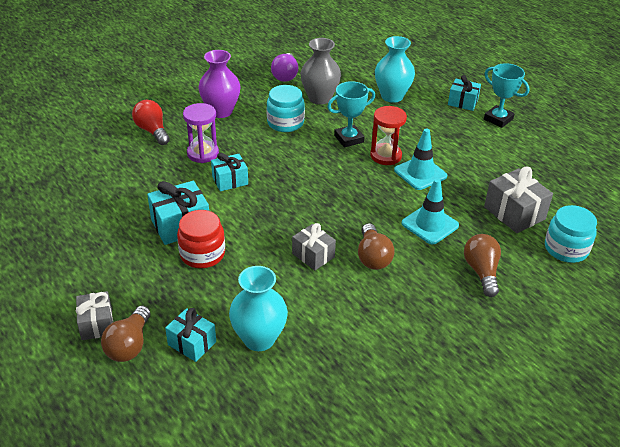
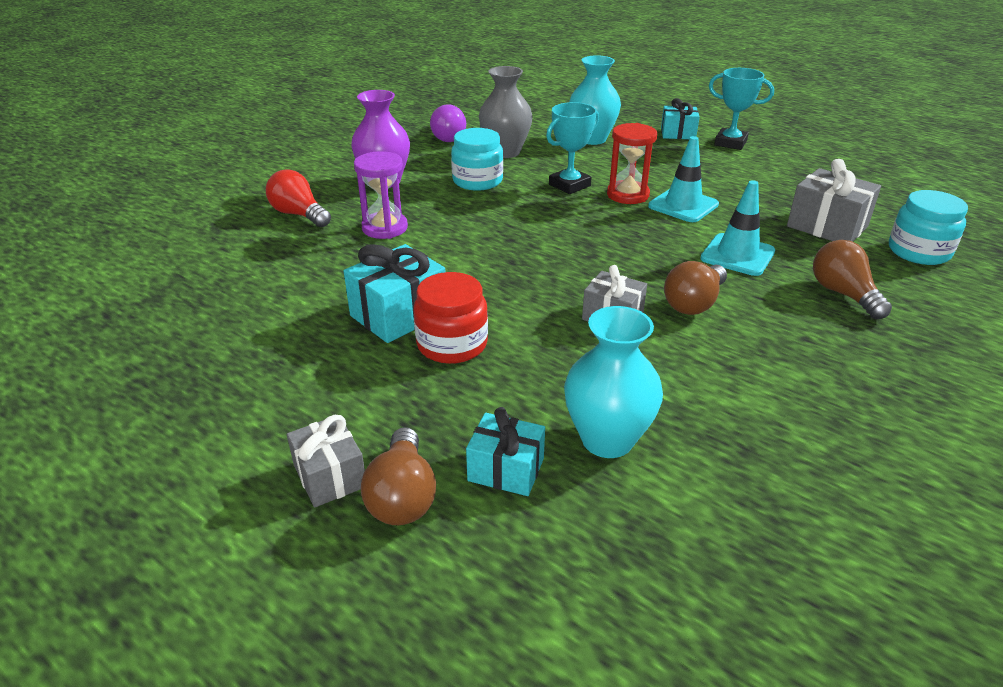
camera: 15 degrees left, 5 degrees down
(230, 180) = (440, 251): turquoise gift -> none
(373, 257) = (694, 303): brown light bulb -> brown light bulb turned 60 degrees clockwise

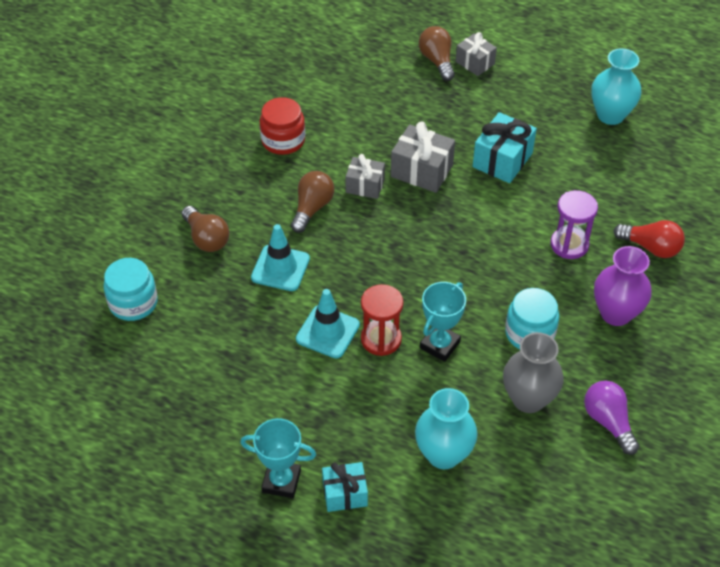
camera: 165 degrees right, 15 degrees up
(452, 344) = (457, 144): red jar -> red jar (283, 140)
(506, 469) = (396, 80): turquoise gift -> none
(607, 439) = (351, 103): turquoise vase -> turquoise vase (610, 115)
(827, 226) = (201, 324): grey gift -> grey gift (422, 171)

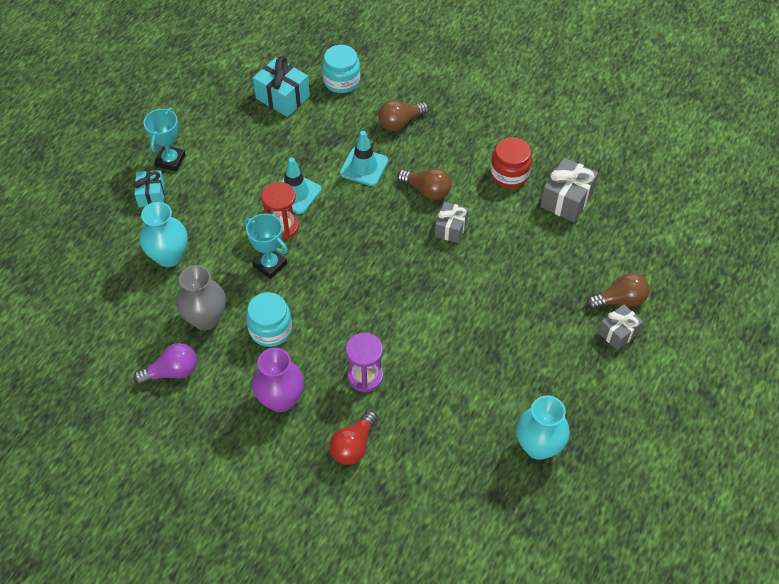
camera: 95 degrees right, 5 degrees up
(422, 171) = (466, 272): grey gift -> grey gift (567, 200)
(502, 160) = (477, 338): turquoise gift -> turquoise gift (282, 97)

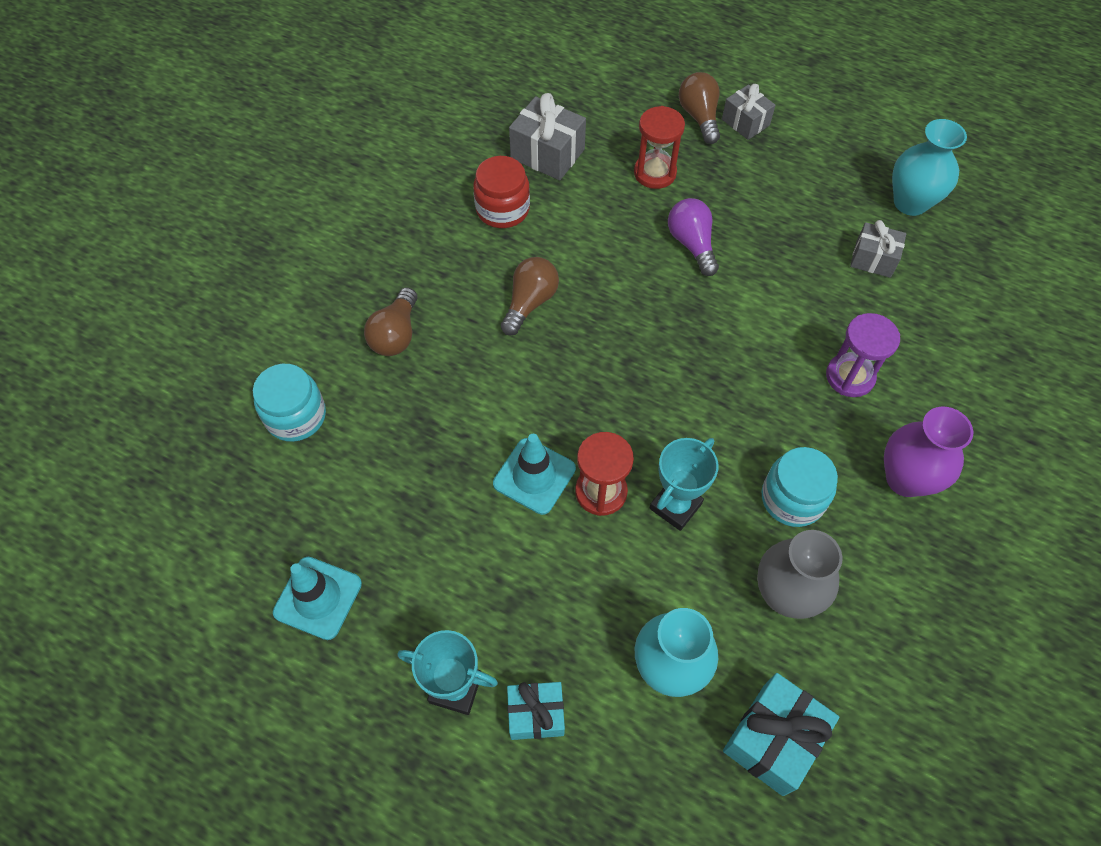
camera: 90 degrees left, 5 degrees up
(172, 372) = (889, 637): purple light bulb -> purple light bulb (691, 244)
(282, 97) = (321, 505): turquoise gift -> turquoise gift (773, 739)
(353, 445) = (955, 388): red light bulb -> none
(364, 167) = (483, 382): turquoise traffic cone -> turquoise traffic cone (318, 598)
(400, 122) = (396, 334): brown light bulb -> brown light bulb turned 45 degrees clockwise
(450, 228) = (598, 277): grey gift -> grey gift (873, 259)
(554, 266) = (655, 173): none -> red hourglass

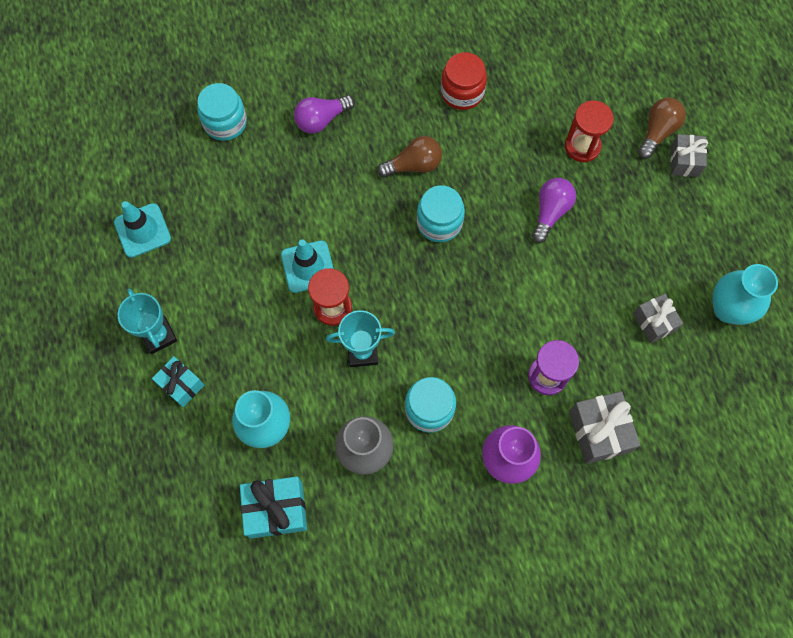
camera: 45 degrees right, 10 degrees up
(396, 334) = (321, 120): brown light bulb -> purple light bulb
(547, 154) = (530, 77): grey gift -> grey gift (599, 431)
(609, 331) = (439, 222): none -> turquoise jar

